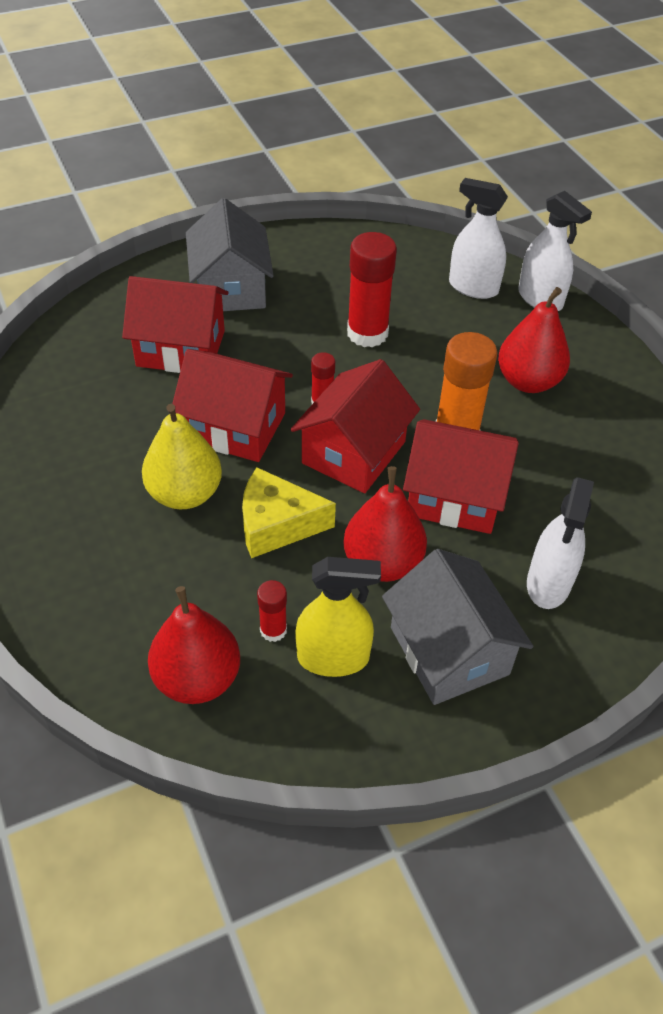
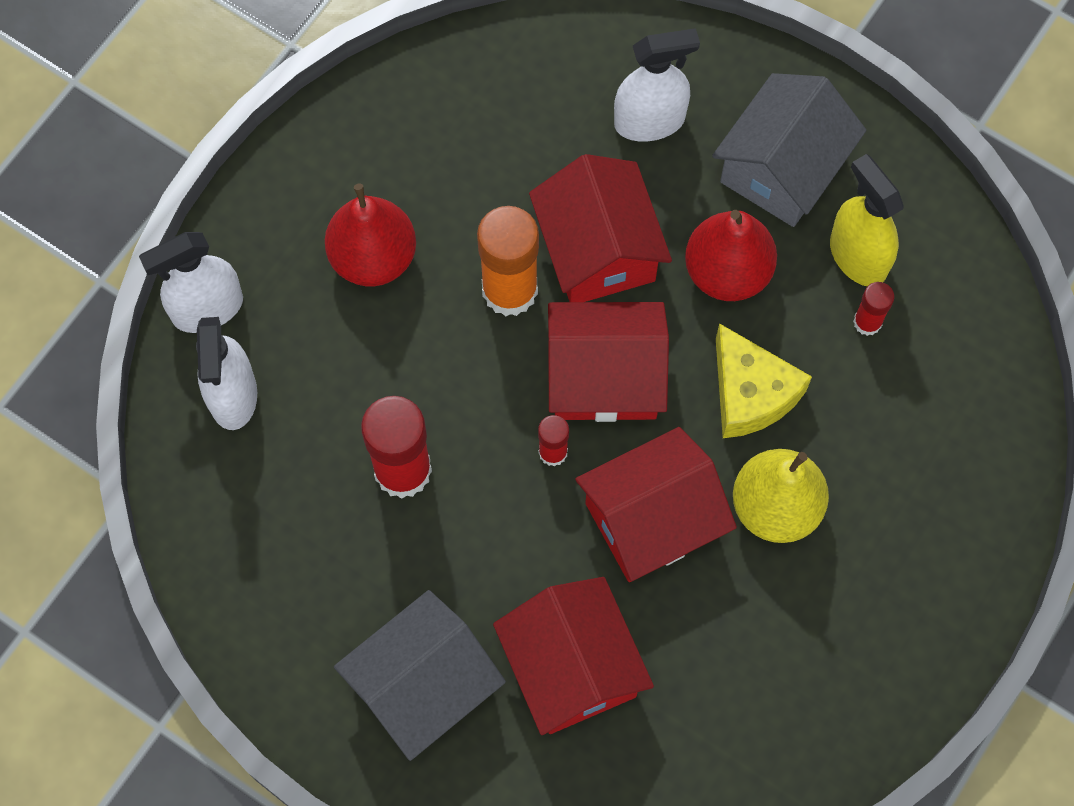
camera: 120 degrees left, 20 degrees up
(197, 678) = (958, 353): red pear -> none
(235, 427) = (652, 519): red house -> red house turned 75 degrees clockwise
(540, 299) = (207, 309): white spray bottle -> white spray bottle turned 135 degrees counterclockwise

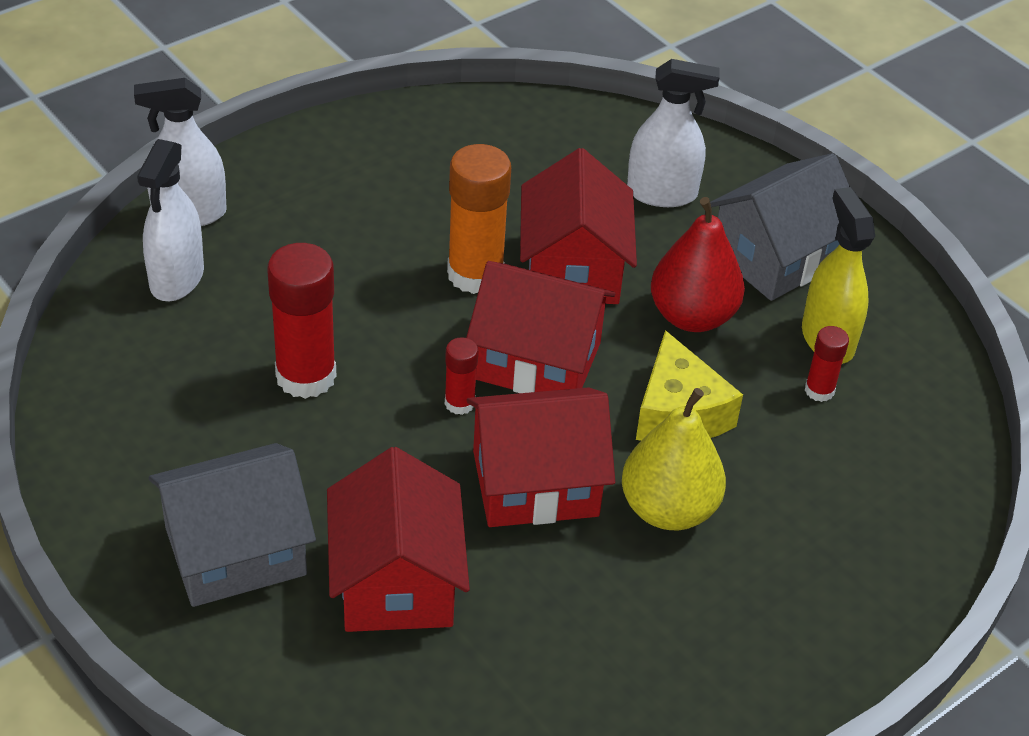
camera: 15 degrees right, 25 degrees down
(373, 257) = (359, 218): red pear -> none

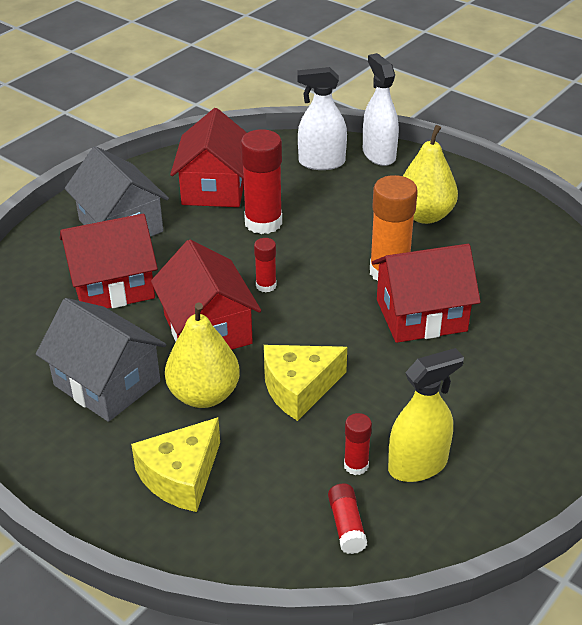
camera: 80 degrees right, 5 degrees down
(364, 208) = (424, 215): none -> yellow pear
(537, 361) = (319, 313): red house -> red house (214, 188)
(662, 193) = (534, 349): white spray bottle -> none
(692, 316) = (403, 383): red pear -> none
(776, 257) = (499, 424): grey house -> grey house (107, 383)
(810, 556) = (181, 476): none -> yellow cheese
(908, 419) = (346, 526): none -> red glue stick

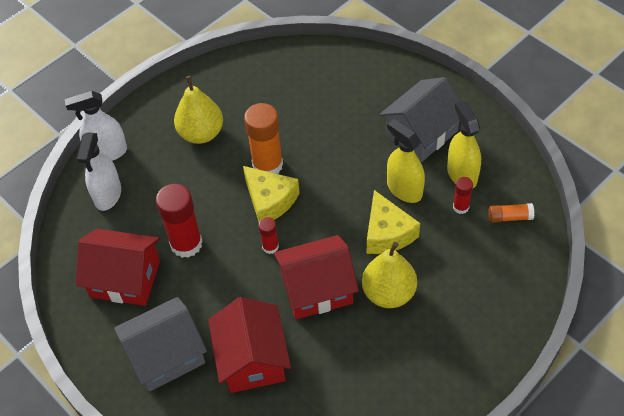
camera: 80 degrees left, 15 degrees up
(107, 383) = (370, 359): grey house -> grey house (421, 133)
(181, 476) = (466, 308): yellow cheese -> yellow cheese (270, 200)
(346, 526) = (510, 217): red glue stick -> orange glue stick
(376, 402) = (404, 189): none -> yellow spray bottle
(421, 315) = (320, 152): red house -> none

